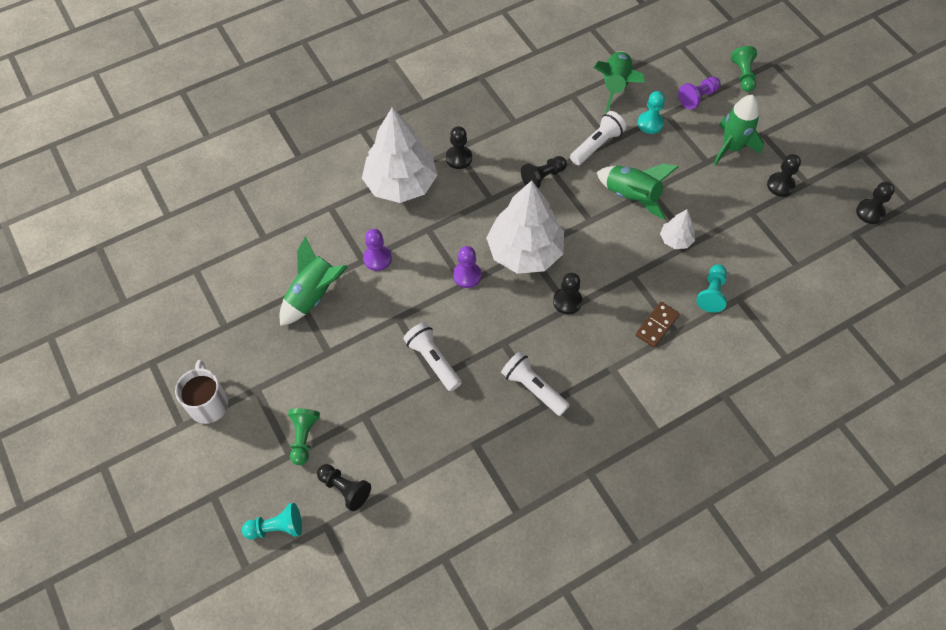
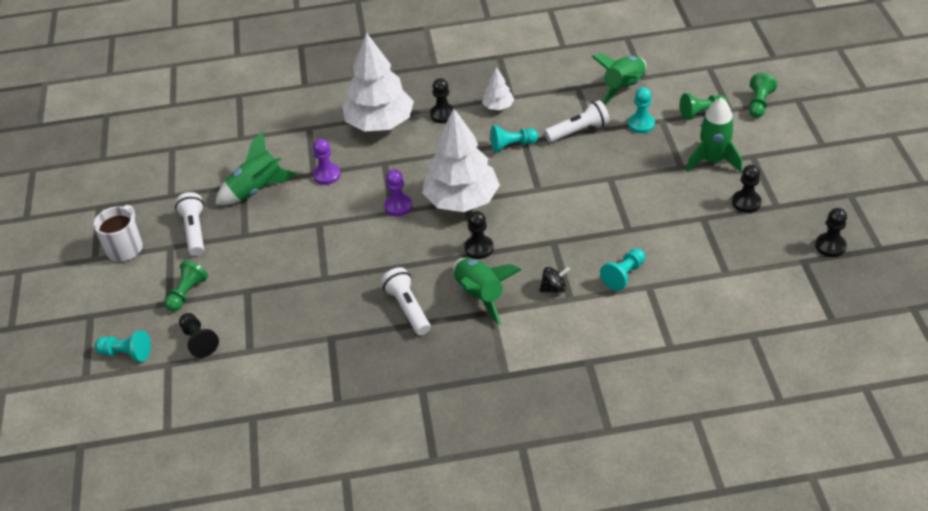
camera: 25 degrees right, 15 degrees down
(432, 361) = (330, 264): white flashlight -> white flashlight (194, 231)
(543, 177) = (512, 145): black pawn -> turquoise pawn
(632, 196) = (589, 179): green rocket -> green rocket (480, 295)
(657, 325) = (554, 288): brown domino -> black spinning top
(675, 240) = (612, 223): white tree -> white tree (498, 106)
(698, 97) = (701, 113): purple pawn -> green pawn

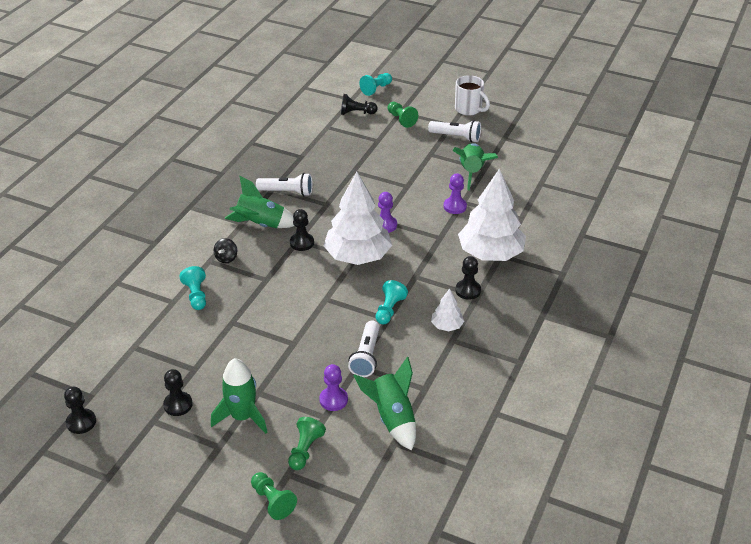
camera: 120 degrees right, 5 degrees down
(641, 124) = (333, 400): turquoise pawn -> purple pawn

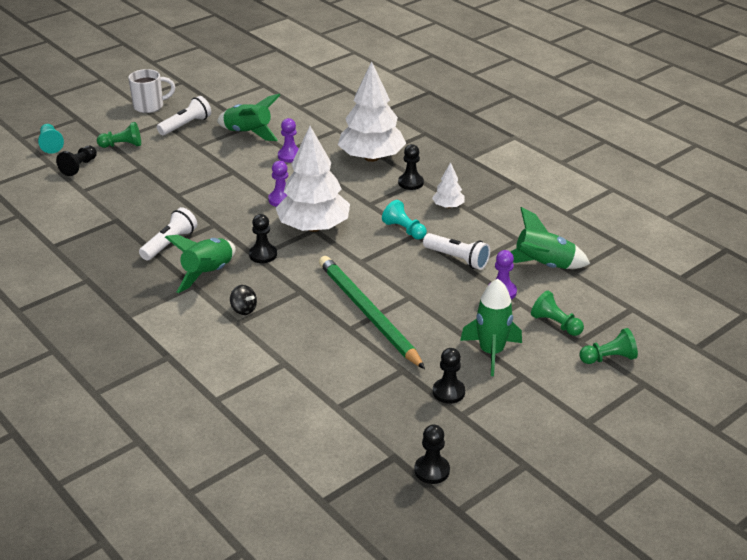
camera: 65 degrees left, 5 degrees down
(196, 295) = (288, 344): turquoise pawn -> none
(257, 326) = (367, 313): none -> green pencil

